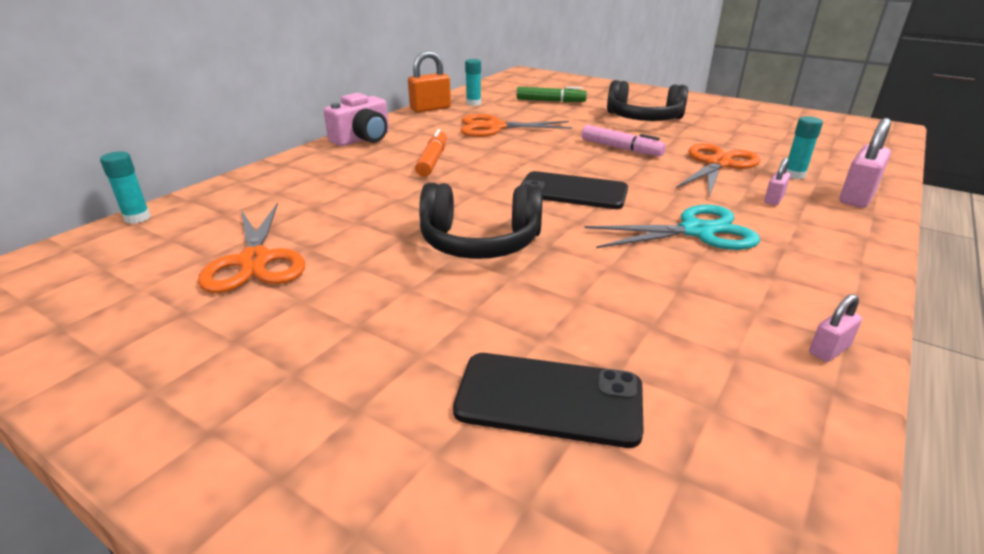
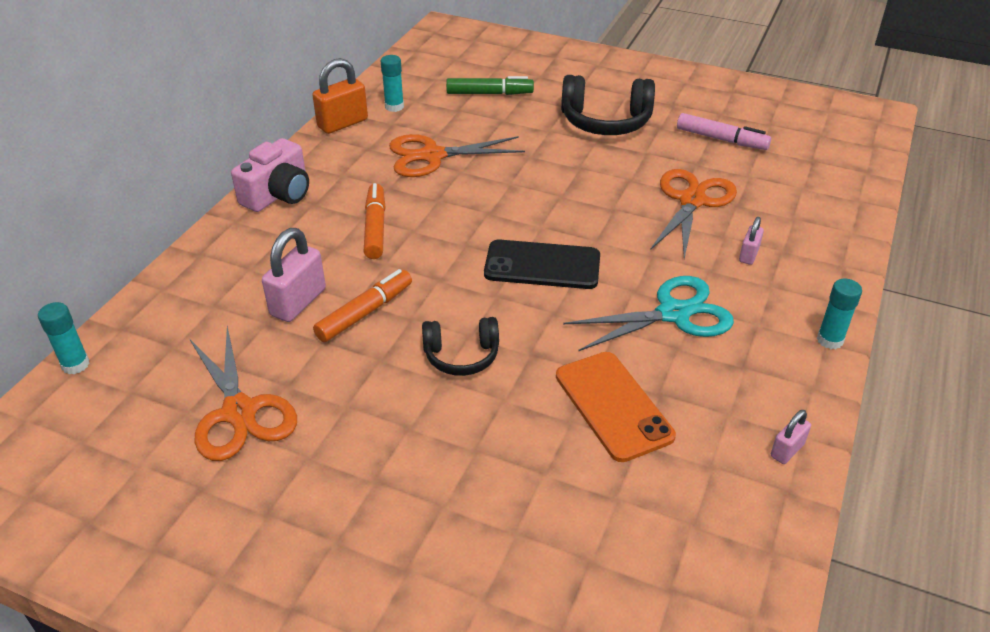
camera: 10 degrees left, 10 degrees up
(402, 207) = (365, 313): none -> orange marker
(480, 242) = (461, 355): black headphones -> black headphones, size x0.61
(549, 399) = (562, 535): black phone -> none
(621, 148) = (585, 183): pink marker -> pink marker (721, 139)
(626, 292) = (613, 406): none -> orange phone
(794, 175) = (770, 212): turquoise glue stick -> turquoise glue stick (830, 340)
(856, 197) = (830, 242): pink padlock -> pink padlock (298, 302)

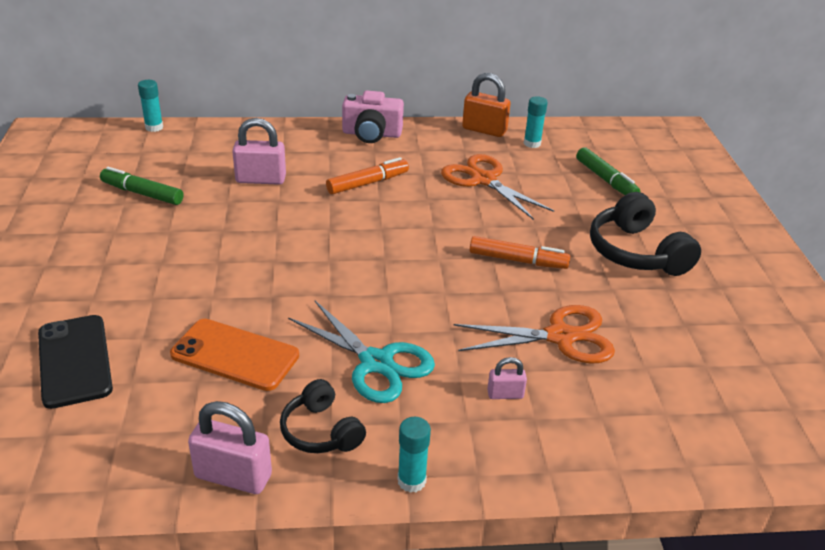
camera: 60 degrees right, 5 degrees down
(239, 412) = (142, 193): orange scissors -> green marker
(365, 313) = (268, 208): orange marker -> orange marker (518, 260)
(461, 355) = (249, 263): black headphones -> black headphones (321, 431)
(542, 265) = (386, 273): black phone -> black phone (74, 361)
(613, 406) = (235, 355): orange phone -> orange phone turned 75 degrees clockwise
(721, 139) = (692, 333): pink marker -> none
(787, 450) = (233, 476): pink padlock -> pink padlock, size x1.84

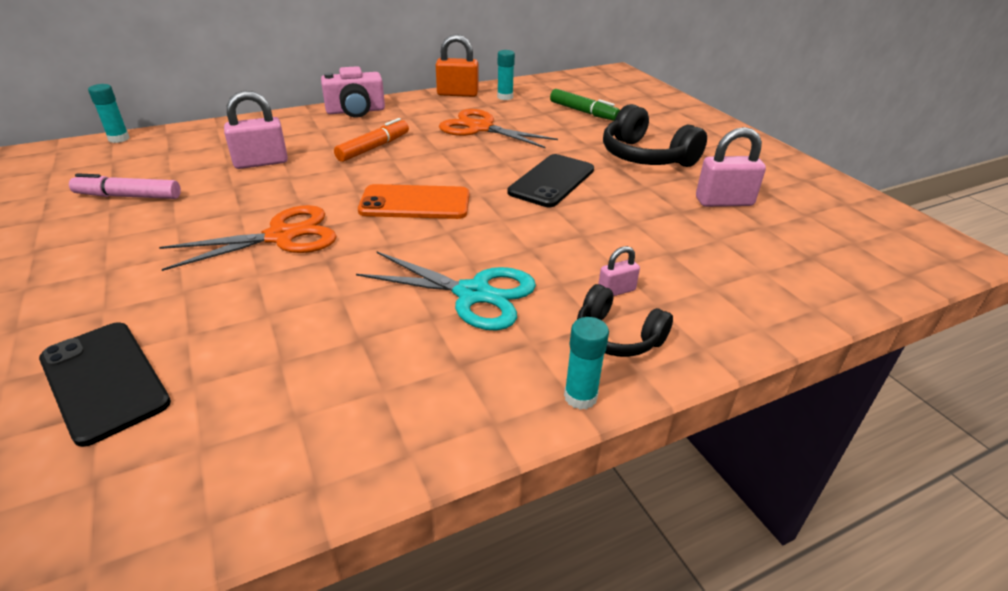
camera: 20 degrees left, 0 degrees up
(142, 193) = (128, 196): green marker -> pink marker
(233, 476) = (376, 454): pink padlock -> pink padlock (724, 202)
(235, 355) = (312, 324): orange phone -> orange phone (415, 203)
(321, 431) = (453, 375): black headphones -> black headphones (617, 336)
(518, 260) = (552, 181): orange marker -> black phone
(560, 336) = (630, 231): orange scissors -> orange scissors (281, 236)

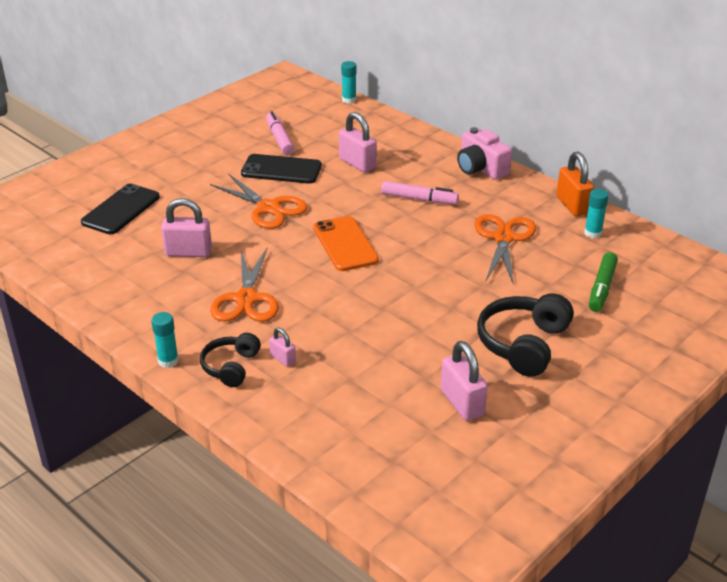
camera: 70 degrees right, 0 degrees up
(315, 325) = (188, 252): none -> pink padlock
(374, 148) = (419, 199): orange marker -> pink marker
(473, 294) = (246, 299): turquoise scissors -> orange scissors
(552, 181) = (428, 299): black phone -> black phone (281, 170)

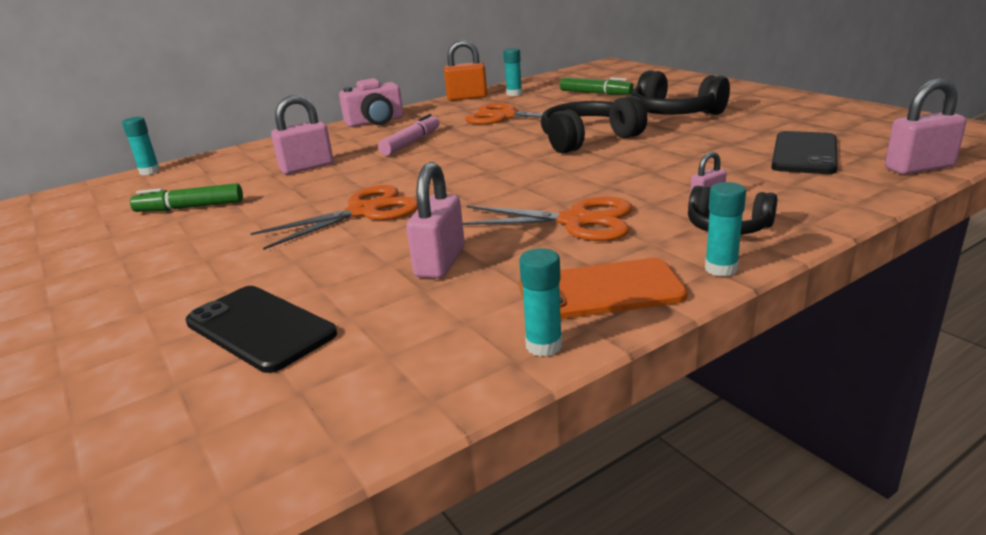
camera: 75 degrees left, 10 degrees down
(91, 299) = (544, 346): none -> turquoise glue stick
(279, 139) = (190, 207): pink marker -> green marker
(281, 170) = (274, 205): black phone -> black phone (804, 153)
(345, 244) = (478, 172): orange phone -> orange phone (600, 291)
(431, 293) = (588, 140): none -> black headphones
(462, 403) = (765, 132): pink padlock -> pink padlock (919, 167)

